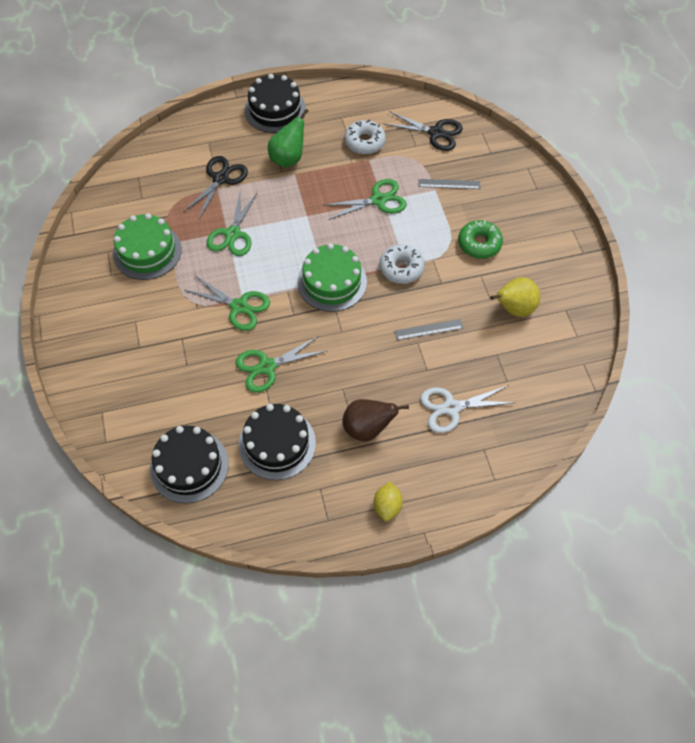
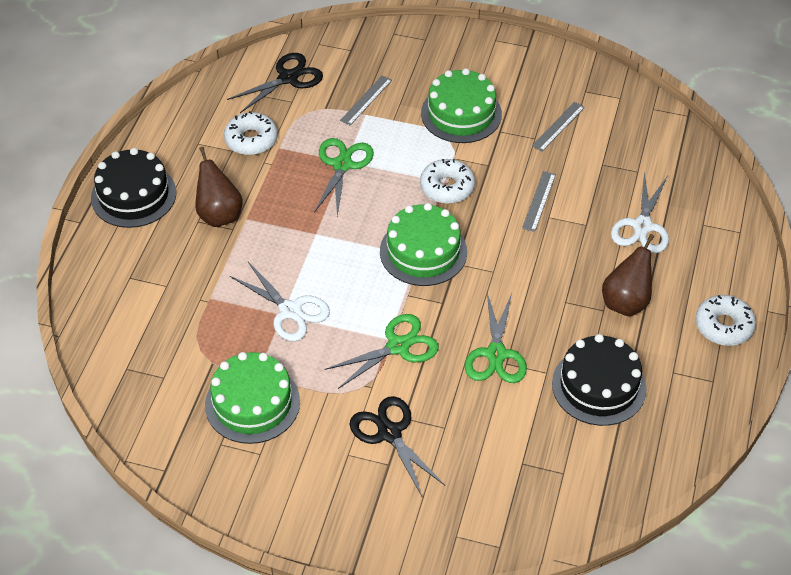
camera: 60 degrees left, 10 degrees down
(189, 466) = (580, 476): black cake -> none
(220, 179) = (197, 289): black scissors -> black scissors (389, 433)
(233, 234) = (290, 311): green scissors -> white scissors
(288, 158) = (219, 215): green pear -> brown pear
(387, 506) = (723, 326): yellow lemon -> white donut
(479, 244) = (461, 114): green donut -> green cake
(514, 309) = (558, 126): yellow pear -> grey ruler

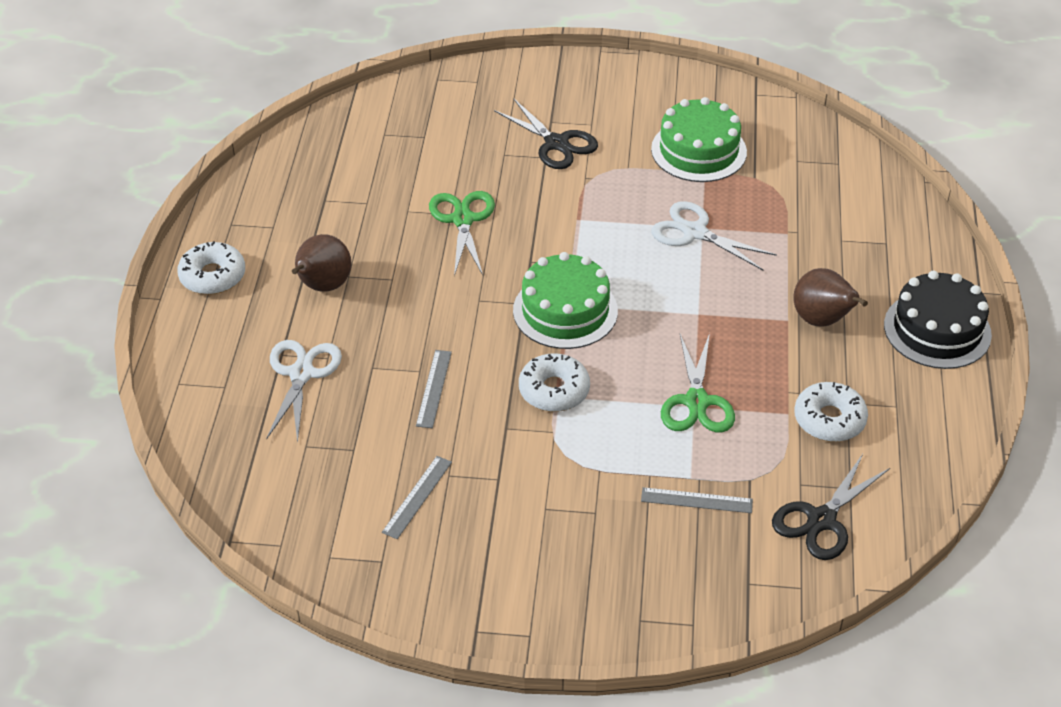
camera: 170 degrees right, 5 degrees down
(366, 100) = (696, 500): grey ruler -> grey ruler turned 75 degrees clockwise
(398, 346) = (568, 214): green scissors -> none
(461, 114) = (557, 497): green cake -> none
(599, 386) = (352, 205): black cake -> none

